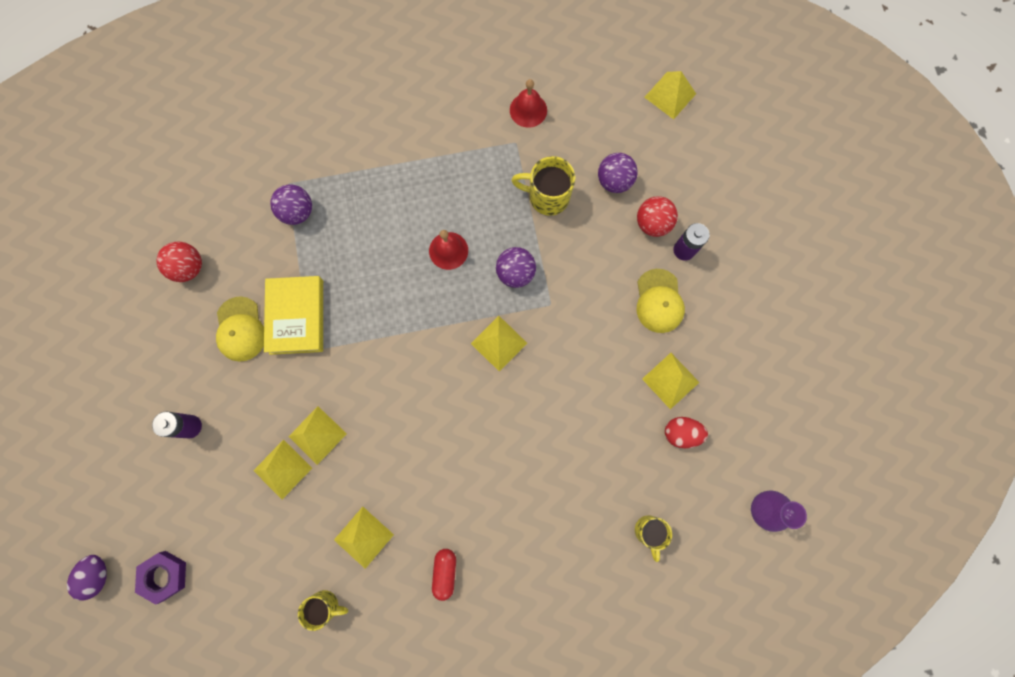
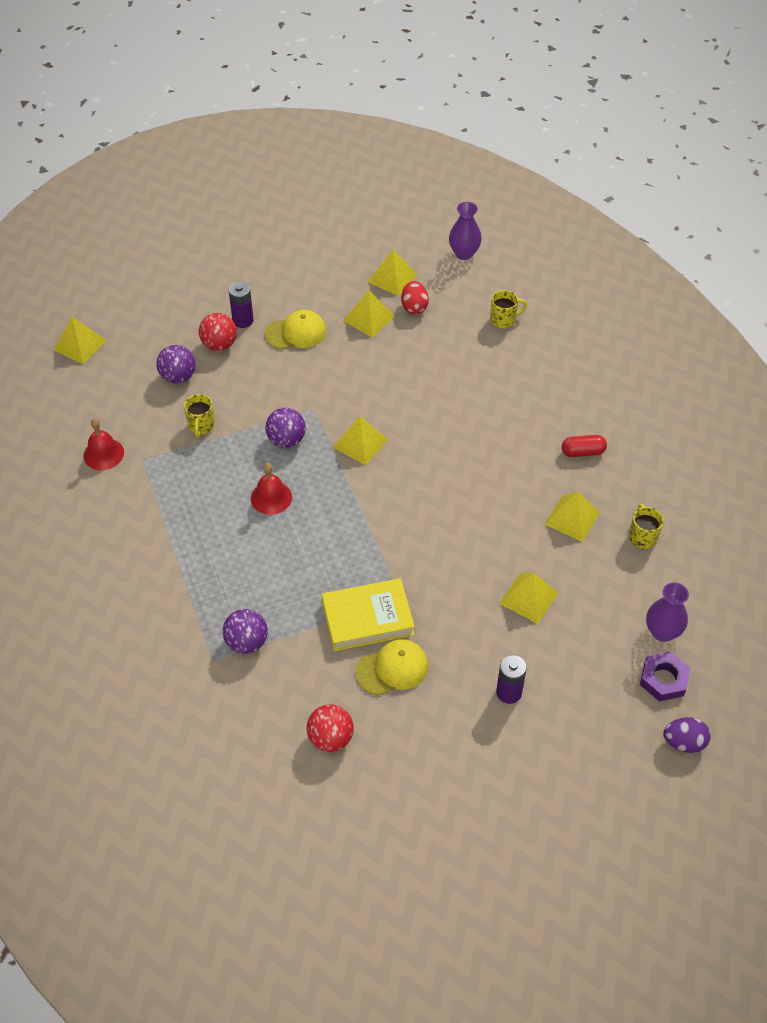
camera: 100 degrees left, 25 degrees down
(213, 591) = (662, 632): none -> purple vase
(317, 435) = (487, 574): yellow pyramid -> yellow pyramid (392, 278)
(547, 197) = (201, 426): yellow mug -> yellow mug, size x0.65

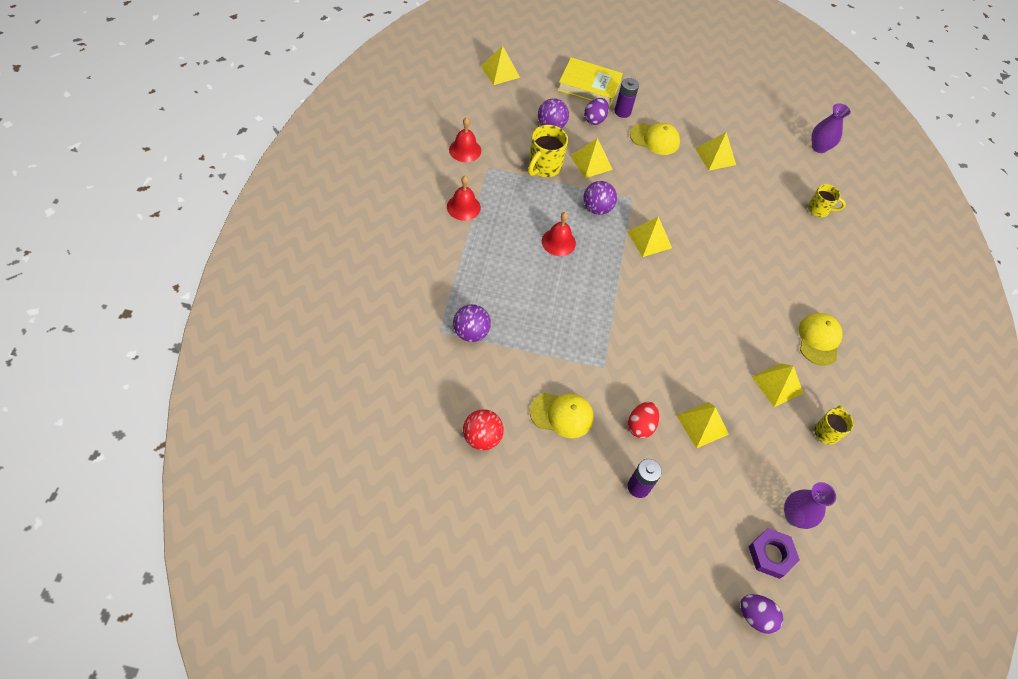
camera: 25 degrees right, 5 degrees up
(146, 517) = (463, 207): none -> red bell
(201, 426) = (544, 167): yellow mug -> yellow mug, size x1.54
(219, 344) = (594, 119): red ball -> purple egg
(367, 618) = (569, 367): yellow book -> yellow book (589, 86)
(392, 278) = (752, 137): yellow pyramid -> yellow pyramid (591, 162)
(414, 307) = (755, 166): red egg -> red egg (640, 426)
(583, 452) = (819, 340): red capsule -> yellow cap

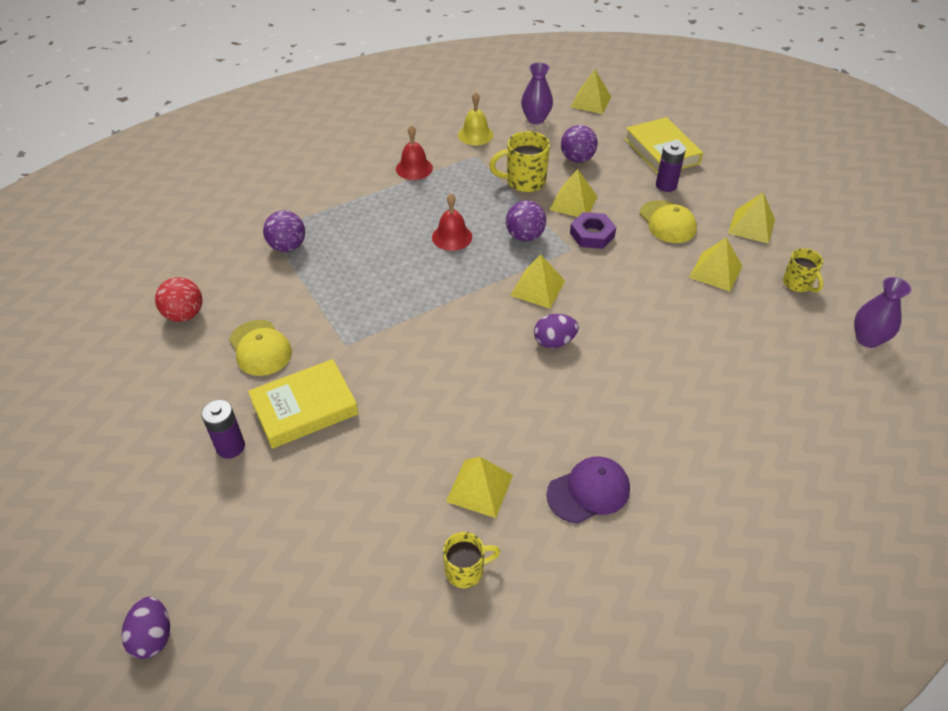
camera: 55 degrees right, 10 degrees down
(465, 150) = (475, 135): red bell -> yellow bell
(594, 119) = (627, 176): purple egg -> purple egg (554, 342)
(640, 426) = (304, 408): red egg -> yellow book
(702, 424) = (356, 453): yellow pyramid -> yellow pyramid (751, 226)
(771, 554) = (246, 608): purple nut -> purple nut (592, 235)
(794, 516) = (317, 603): purple vase -> purple vase (535, 119)
(819, 210) = (776, 389): yellow mug -> yellow mug (798, 284)
(819, 340) = (589, 491): yellow cap -> purple cap

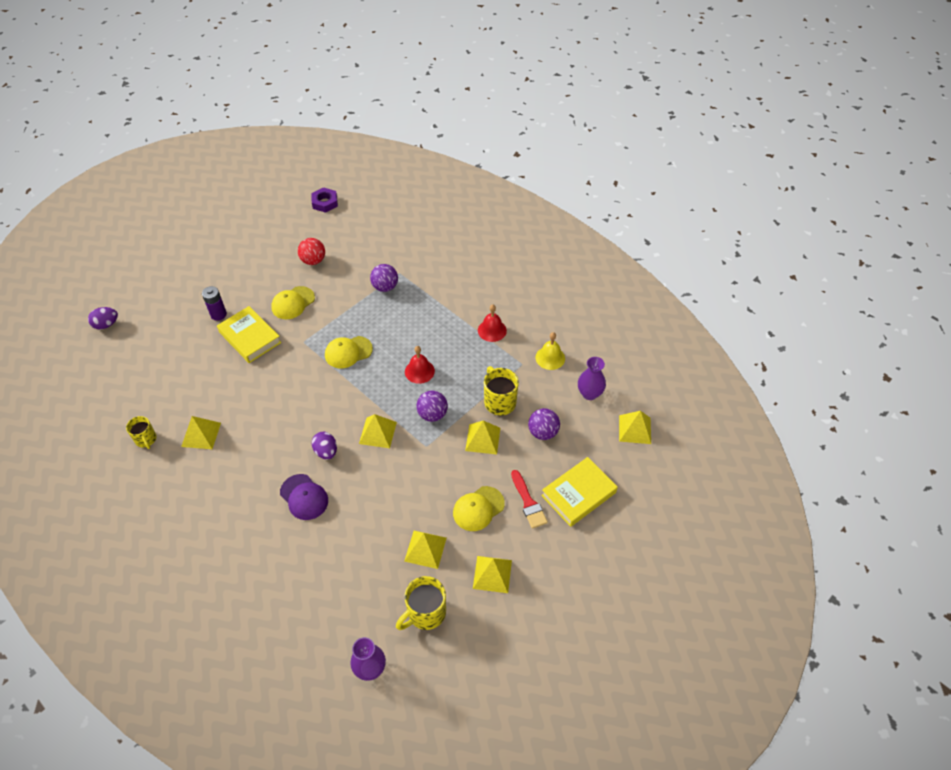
camera: 75 degrees right, 5 degrees up
(389, 299) = (348, 352): none -> yellow cap
(589, 491) = (203, 491): purple cap -> purple cap (304, 497)
(592, 235) = (447, 457): purple nut -> purple nut (325, 202)
(666, 185) = (528, 502): purple battery -> red brush
(798, 284) = (425, 613): yellow mug -> yellow mug, size x1.54

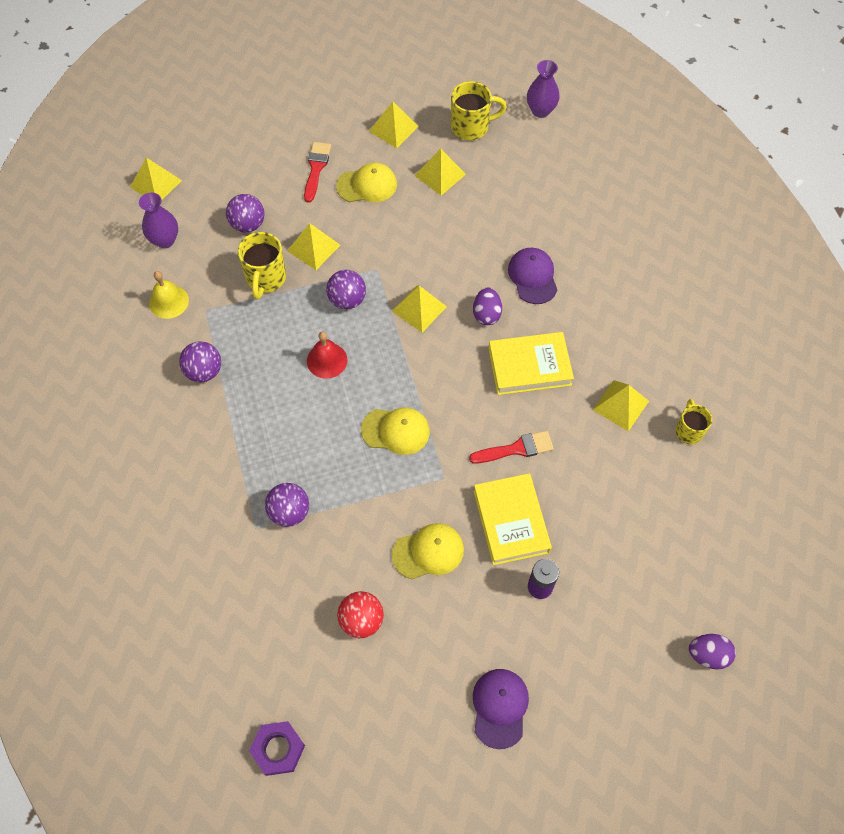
camera: 150 degrees left, 10 degrees up
(219, 258) = (500, 707): none -> purple cap
(264, 376) = (516, 449): none -> red brush
(492, 330) = (204, 371): red bell -> purple ball
(578, 494) = (264, 154): yellow book -> yellow book (529, 366)

